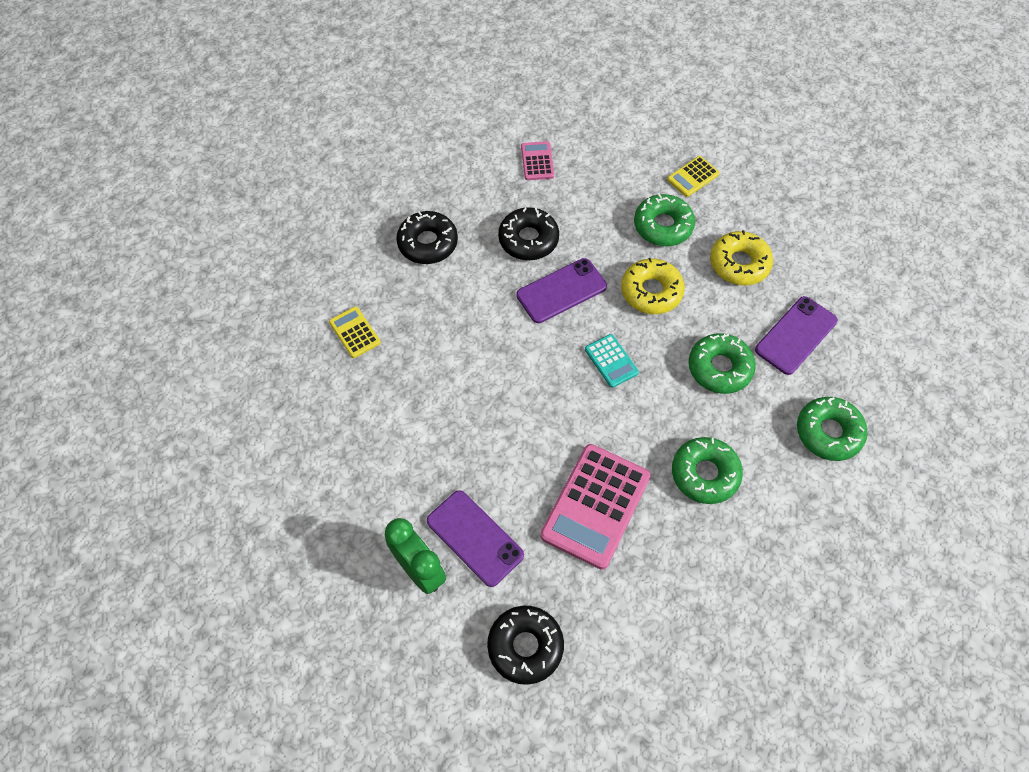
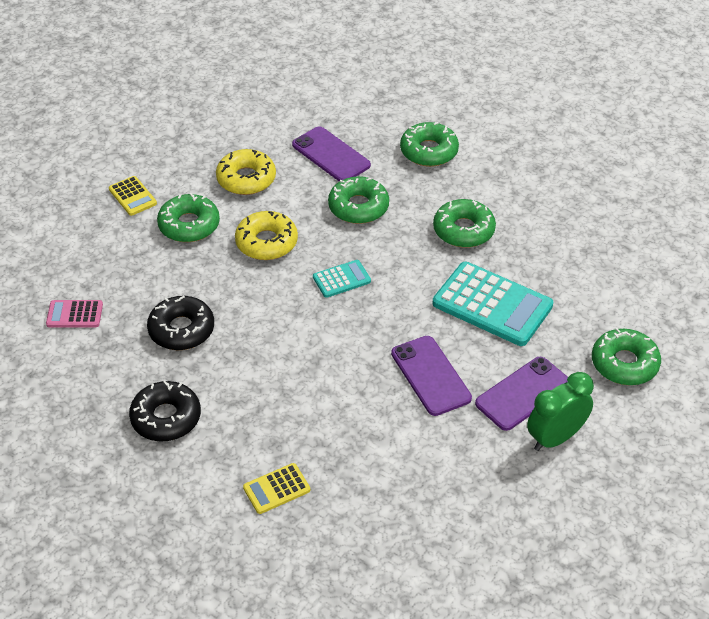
camera: 85 degrees left, 15 degrees down
(525, 646) = (624, 364): black donut -> green donut
(561, 291) = (253, 308): purple phone -> purple phone (430, 376)
(595, 506) = (492, 305): pink calculator -> turquoise calculator

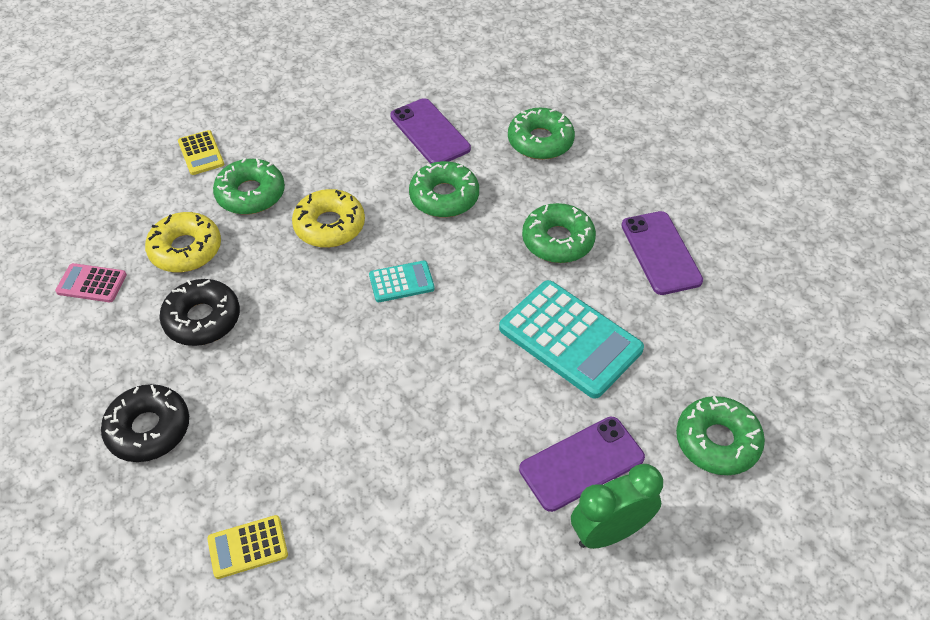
camera: 10 degrees right, 5 degrees up
(246, 179) = (329, 148): yellow donut -> yellow donut (186, 249)
(430, 376) = (474, 421): purple phone -> purple phone (661, 253)

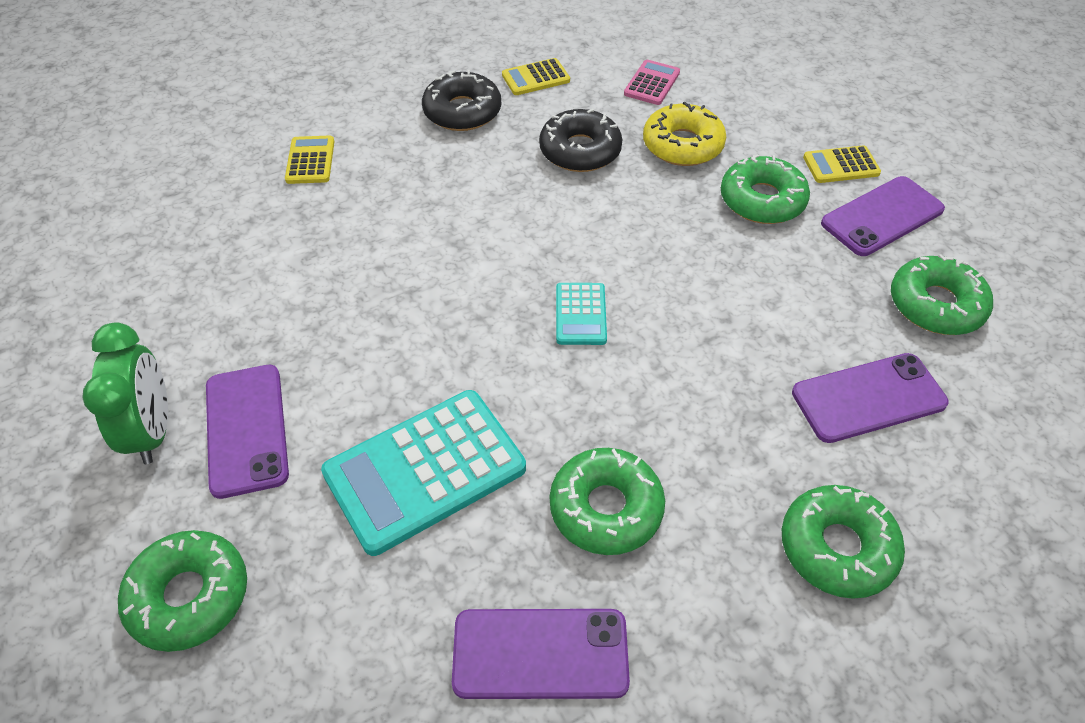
camera: 105 degrees right, 0 degrees up
(85, 378) = (535, 78): none -> yellow calculator
(258, 130) = (882, 216): none -> purple phone
(329, 226) = (693, 262): yellow donut -> none
(444, 197) = (724, 387): green donut -> green donut (936, 305)

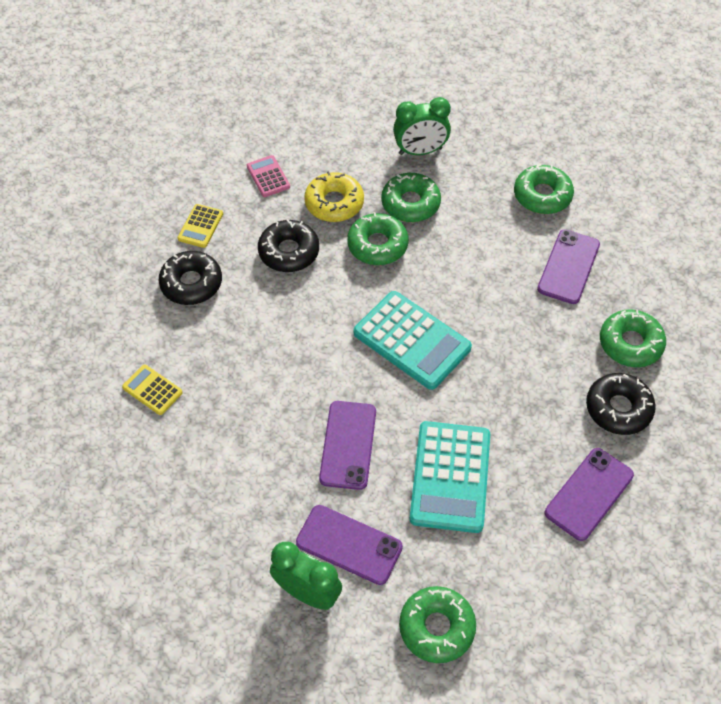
camera: 50 degrees left, 5 degrees up
(580, 314) = (412, 340): turquoise calculator -> turquoise calculator, size x2.02
(606, 508) = (537, 415): green donut -> green donut (377, 245)
(716, 601) = (618, 408): none -> black donut
(841, 165) = (420, 151): yellow calculator -> green clock
(882, 216) = (470, 166): purple phone -> purple phone (348, 445)

